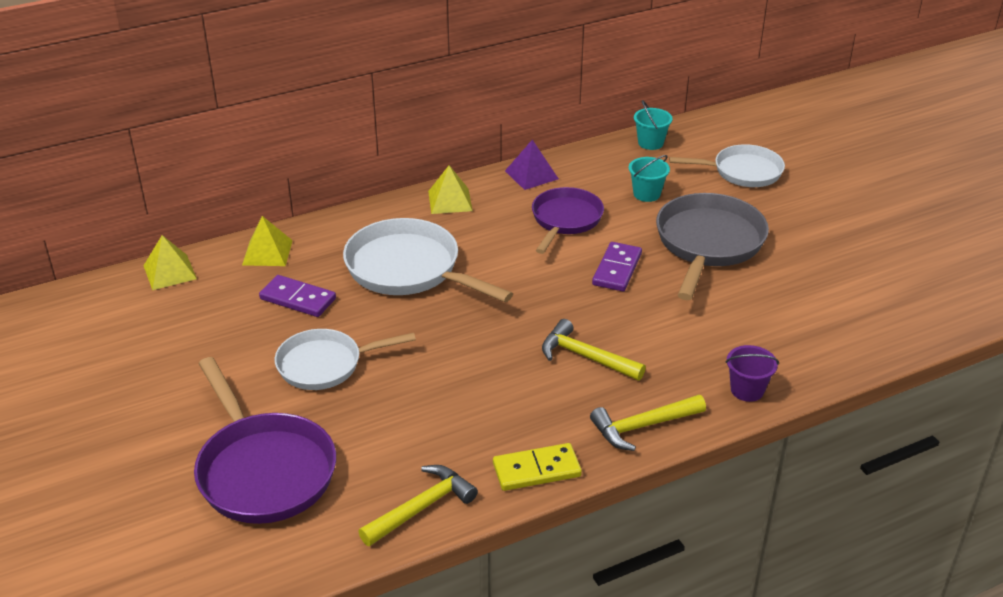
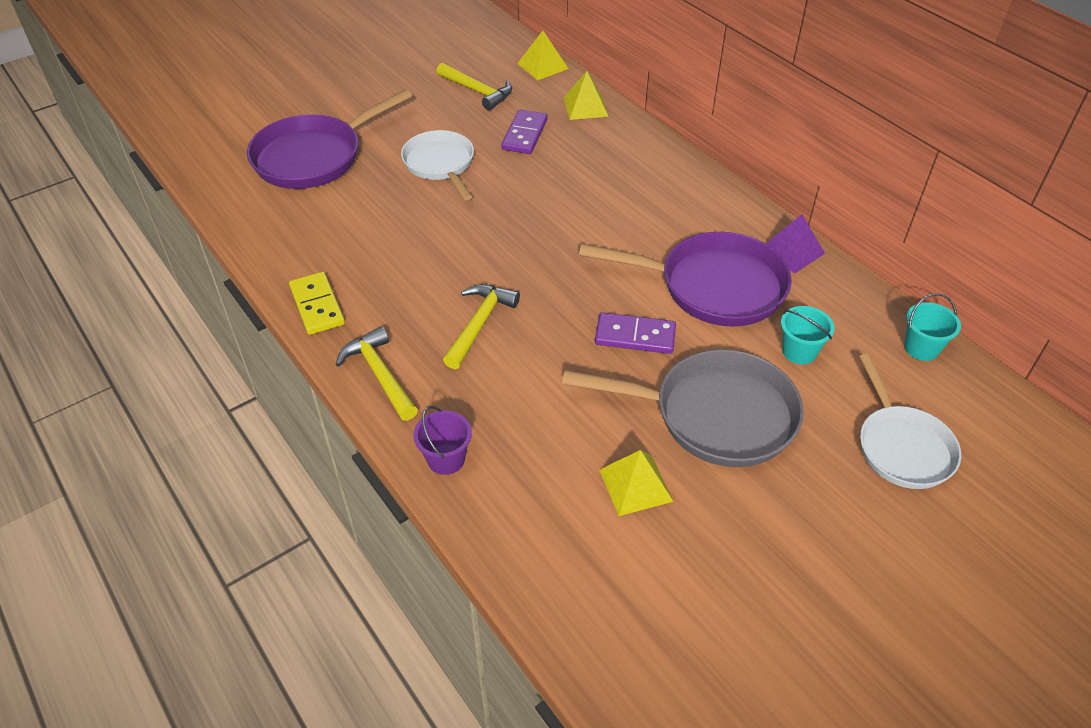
camera: 80 degrees right, 10 degrees up
(409, 269) = (587, 189): white pan -> none
(422, 507) = (273, 243): yellow hammer -> yellow hammer (478, 91)
(450, 201) = (713, 199): yellow pyramid -> yellow pyramid (635, 485)
(565, 220) = (713, 287): purple pan -> purple pan, size x1.50

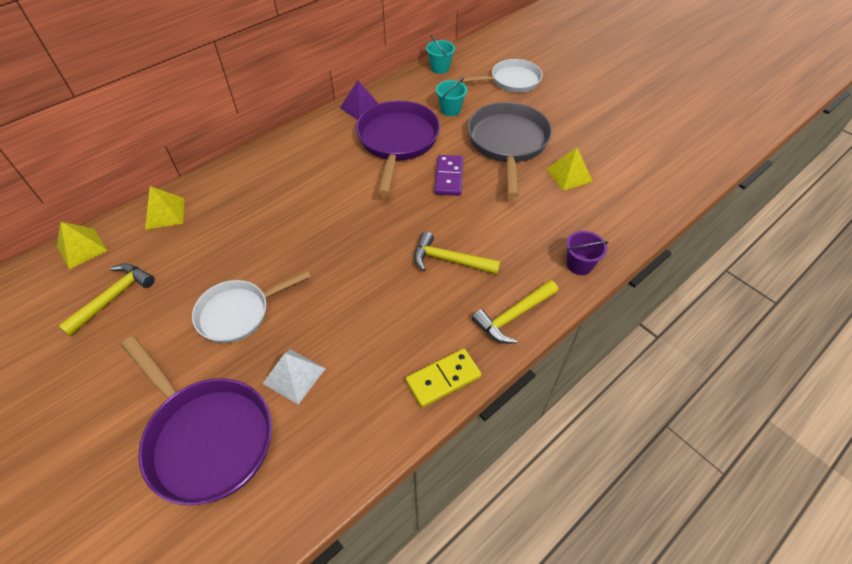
camera: 95 degrees left, 5 degrees up
(357, 203) = (294, 375): none -> white pyramid
(525, 134) = (200, 253): purple domino -> none

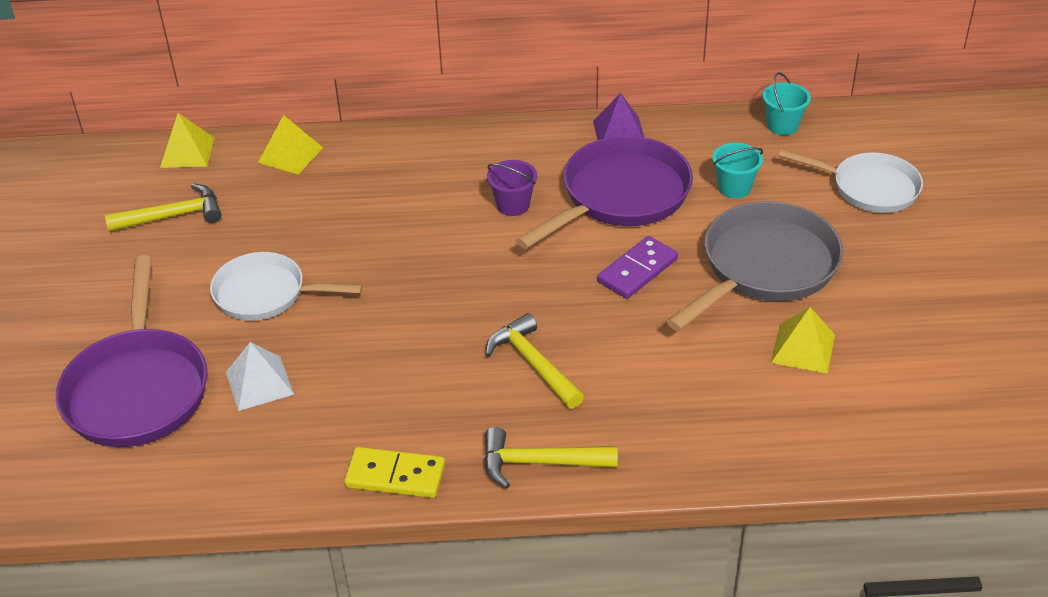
camera: 40 degrees right, 10 degrees down
(579, 265) = (685, 457): purple bucket -> purple bucket (513, 205)

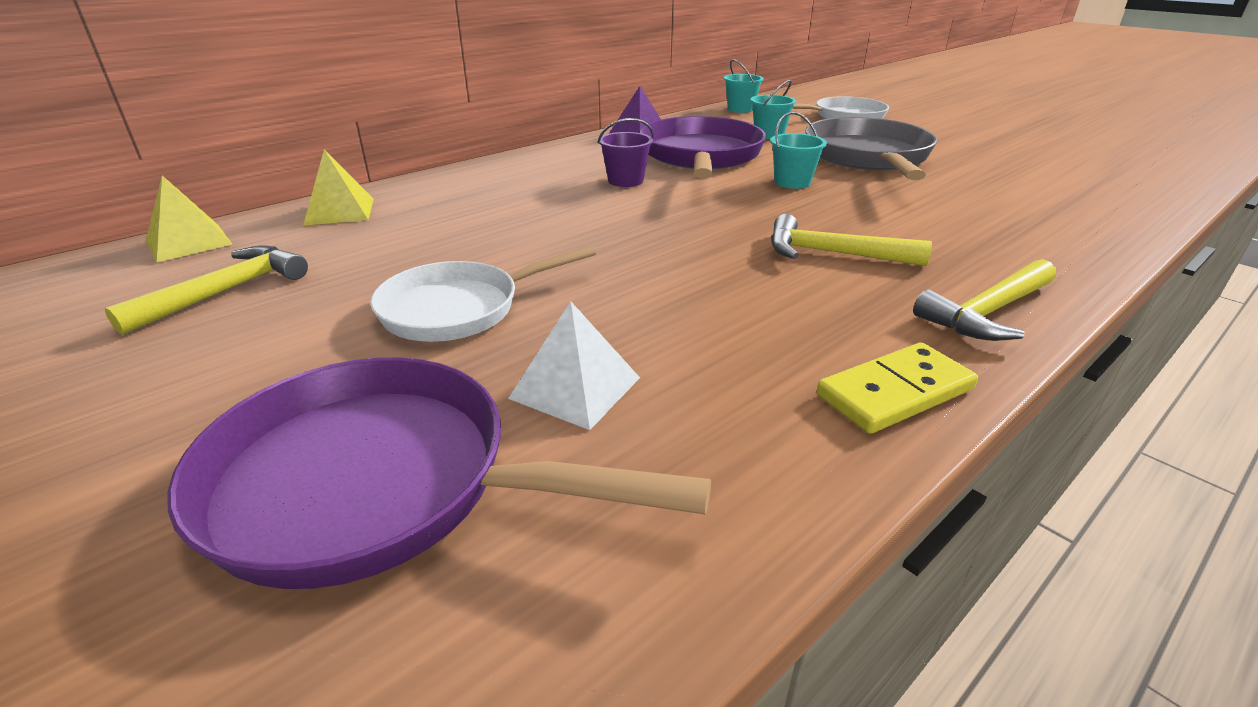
camera: 40 degrees left, 10 degrees down
(138, 389) = (379, 484): purple pan -> purple pan turned 150 degrees clockwise
(637, 270) = (792, 182): purple domino -> turquoise bucket
(803, 348) = (980, 180): yellow pyramid -> none

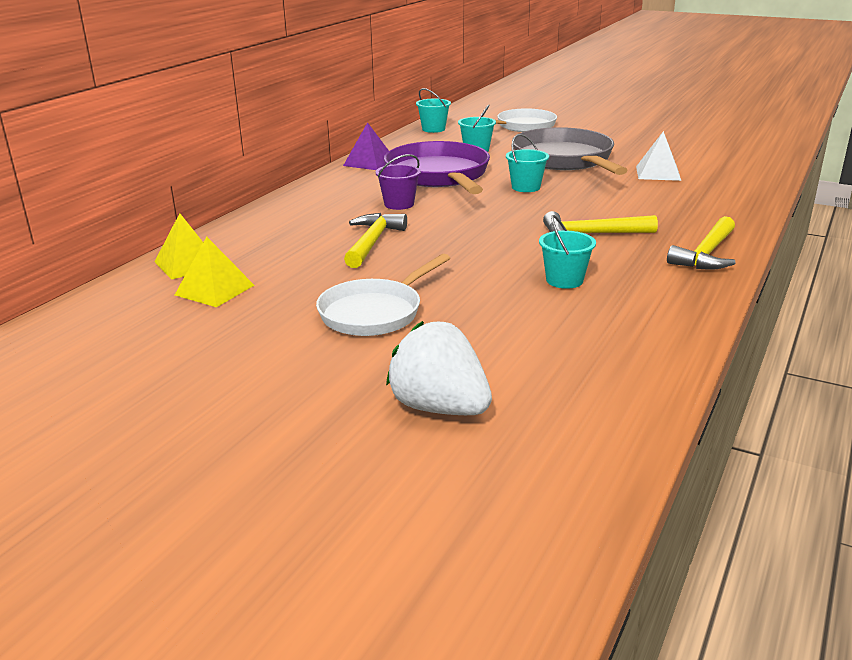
camera: 20 degrees left, 5 degrees down
(189, 242) = (88, 308): yellow pyramid -> yellow pyramid (214, 290)
(226, 291) = (179, 334): yellow hammer -> yellow hammer (372, 242)
(379, 484) = (439, 408): purple pan -> white strawberry
(575, 387) = (502, 340): white pyramid -> white pyramid (658, 173)
(742, 312) = (564, 280): none -> turquoise bucket
(894, 392) = (682, 306): yellow domino -> none

